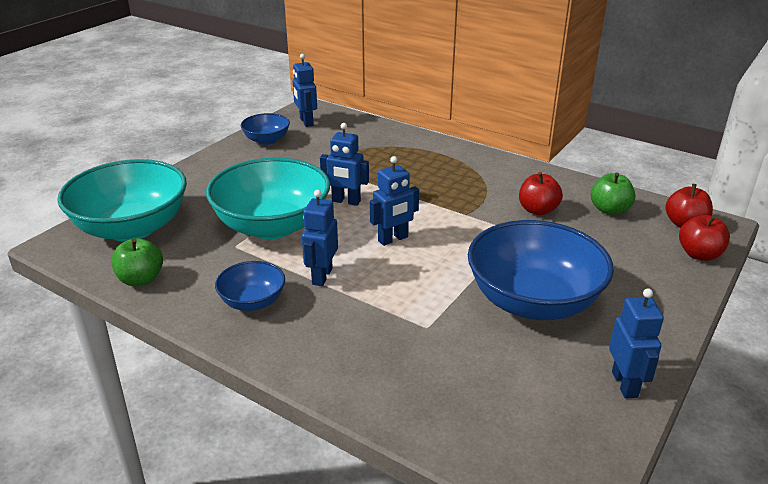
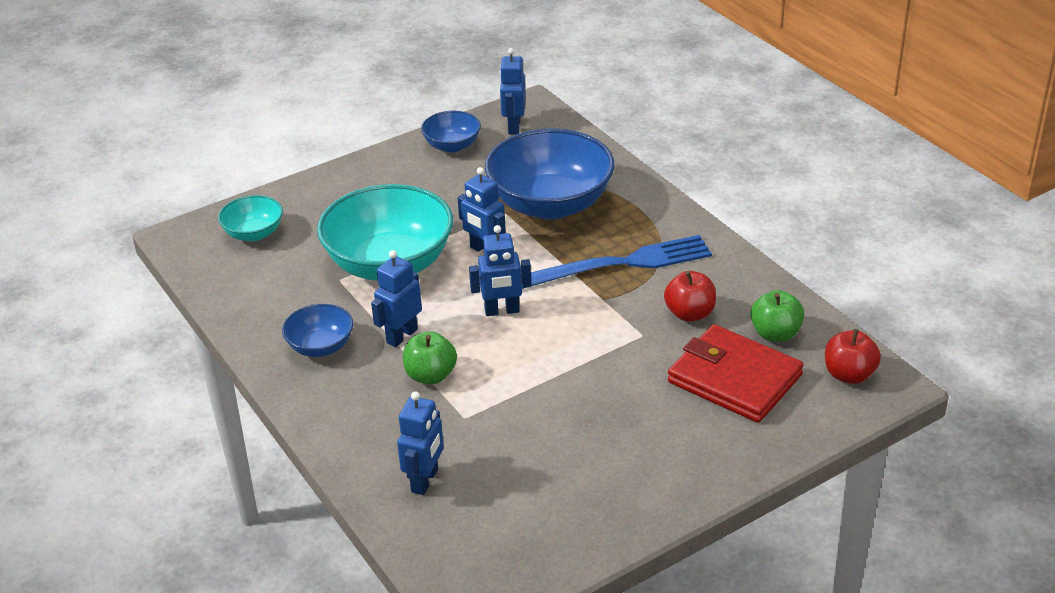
camera: 25 degrees right, 5 degrees up
(132, 228) = (254, 233): turquoise bowl -> turquoise bowl, size x0.50
(141, 279) = (234, 295): green apple -> green apple (430, 375)
(457, 189) = (619, 264): none -> blue fork
(533, 301) = (591, 420): blue bowl -> blue bowl (550, 204)
(611, 245) = (734, 379): none -> red wallet
(625, 384) = (607, 527): blue robot -> blue robot (425, 481)
(699, 254) = (826, 416): red apple -> none

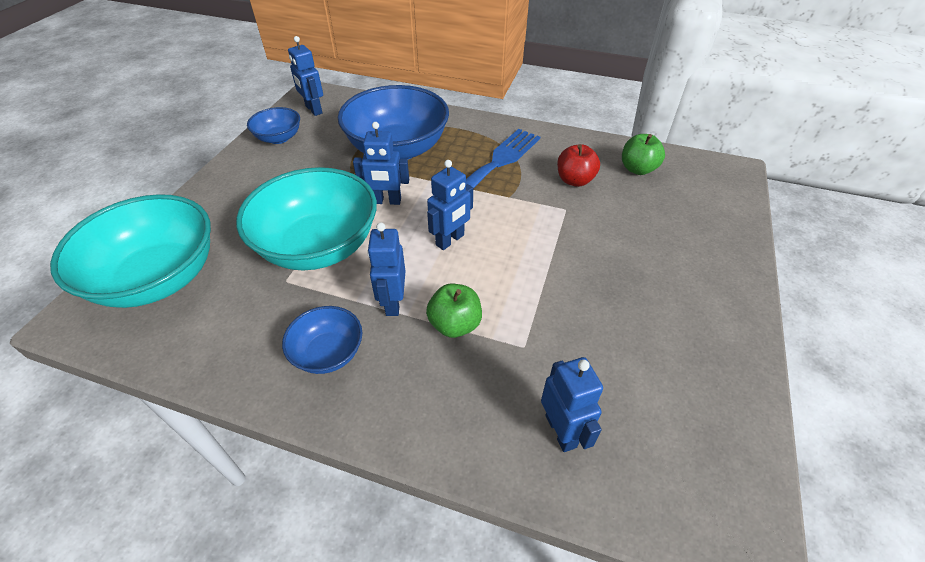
camera: 40 degrees left, 10 degrees up
(254, 233) = (158, 278): turquoise bowl -> turquoise bowl, size x2.02
(734, 379) = (655, 209): red wallet -> none
(849, 375) = (707, 174): red apple -> none

